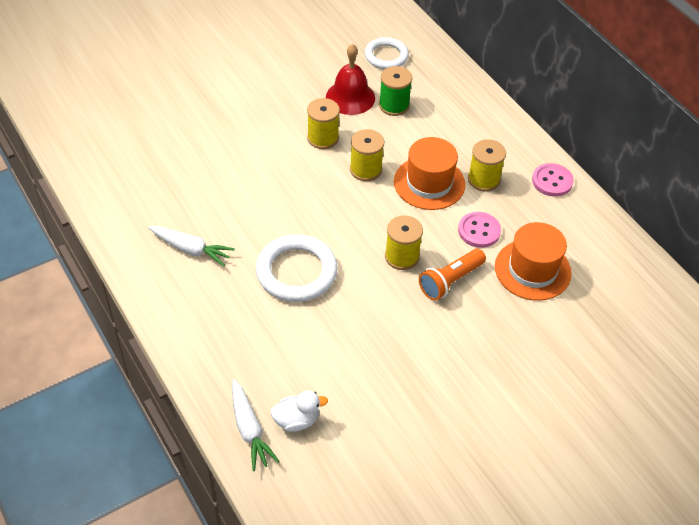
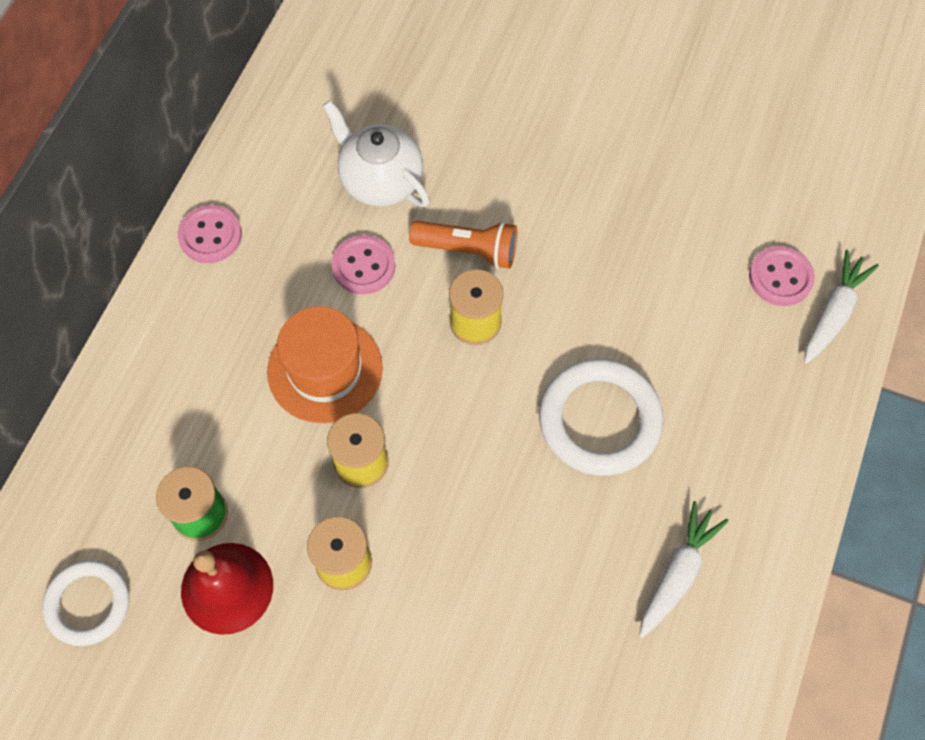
camera: 125 degrees left, 15 degrees up
(191, 249) = (677, 573): white carrot -> white carrot turned 45 degrees clockwise
(297, 420) = (780, 277): white duck -> pink button
(483, 179) = (268, 311): yellow spool -> none
(532, 270) = (380, 180): orange hat -> white teapot

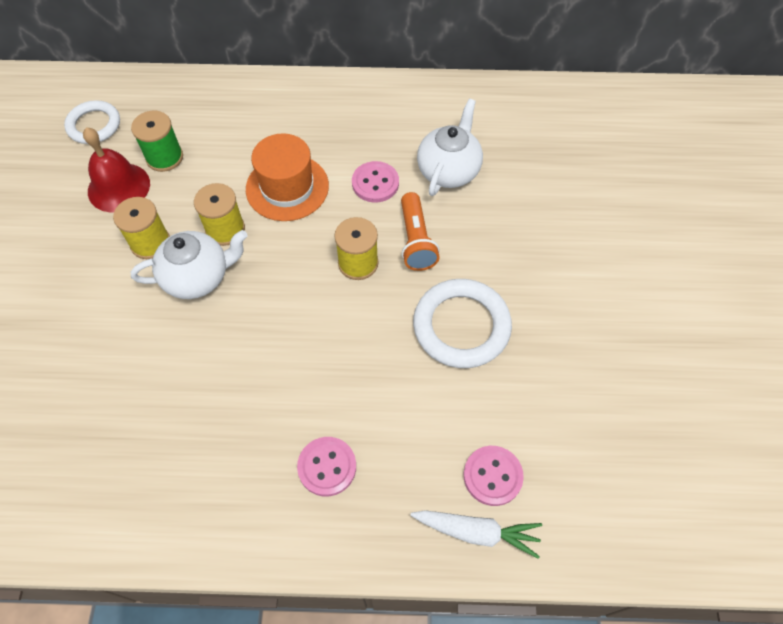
camera: 70 degrees right, 5 degrees down
(210, 235) = (362, 96): pink button -> pink button (327, 467)
(423, 513) = (198, 277): none -> white teapot
(599, 420) = (306, 369): white ring -> white ring (461, 326)
(677, 573) = (193, 462): white carrot -> none

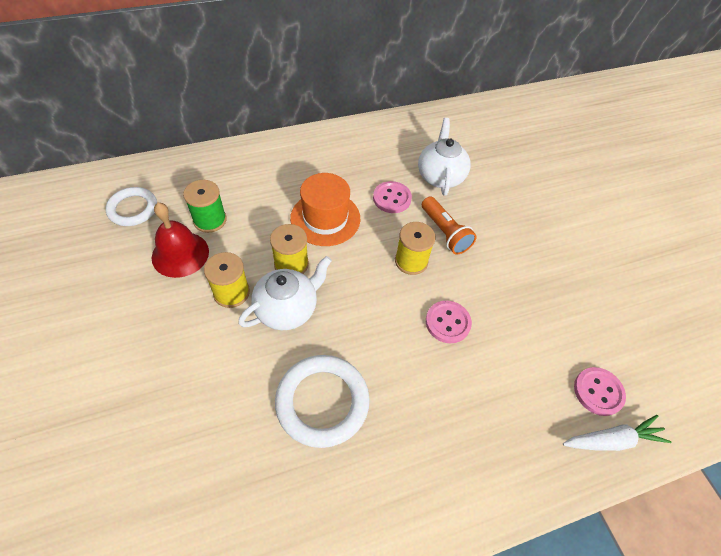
camera: 25 degrees left, 5 degrees down
(327, 467) = (474, 430): pink button -> pink button (447, 322)
(461, 326) = (512, 286): white ring -> white ring (322, 402)

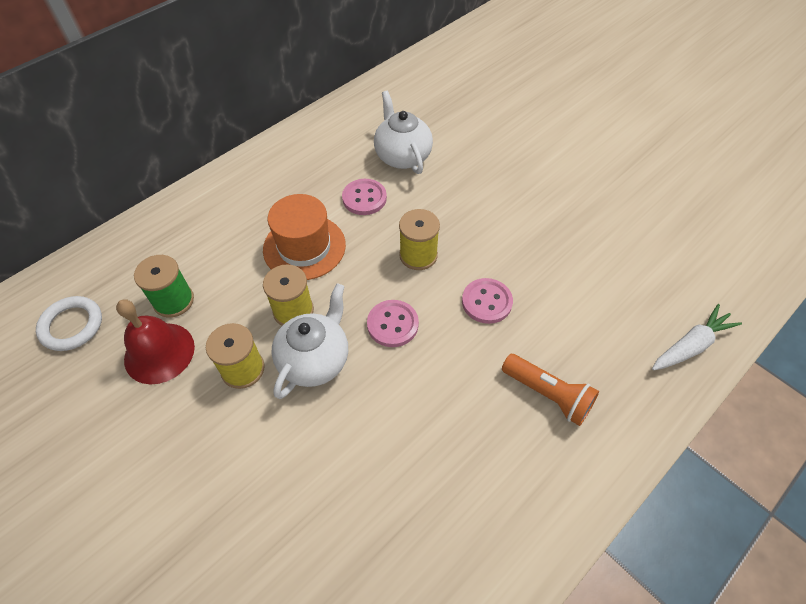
camera: 20 degrees left, 0 degrees up
(322, 402) = (403, 438): white ring -> none
(445, 232) = (437, 212): orange flashlight -> orange flashlight (548, 394)
(598, 392) = (657, 306): pink button -> pink button (392, 324)

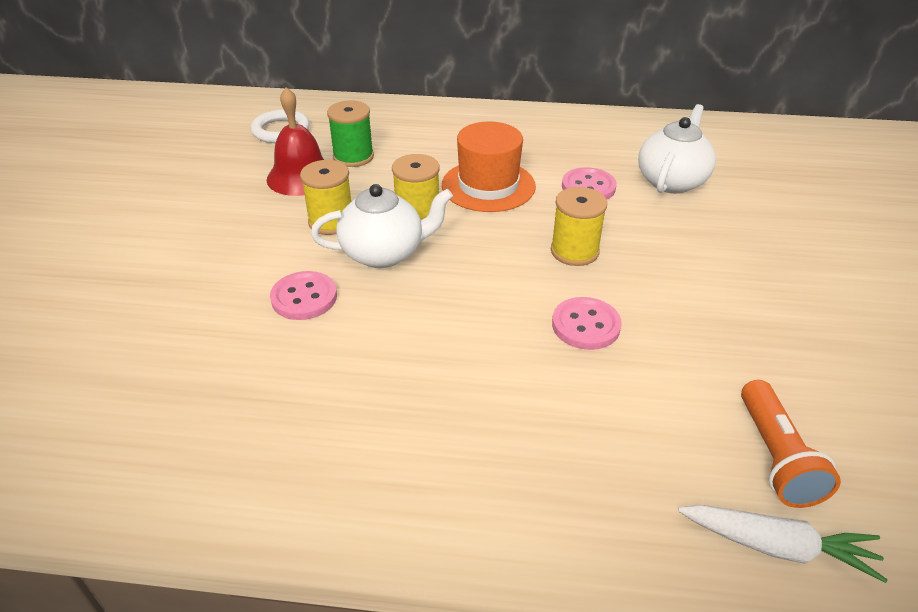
camera: 50 degrees right, 15 degrees down
(392, 324) = (476, 277): pink button -> pink button (304, 297)
(548, 394) = (532, 434): orange flashlight -> orange flashlight (775, 457)

